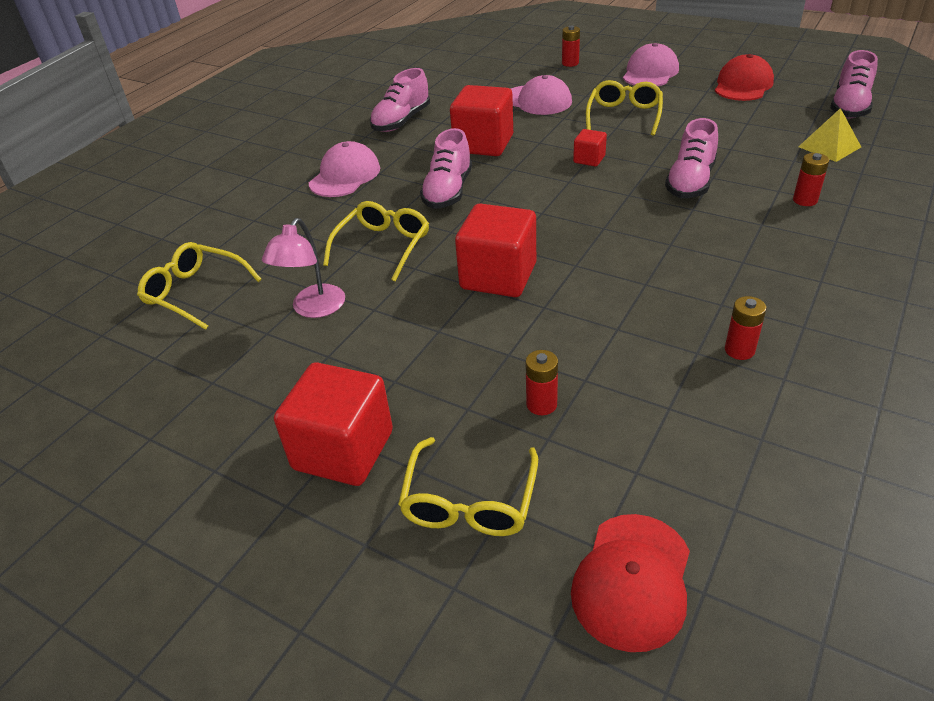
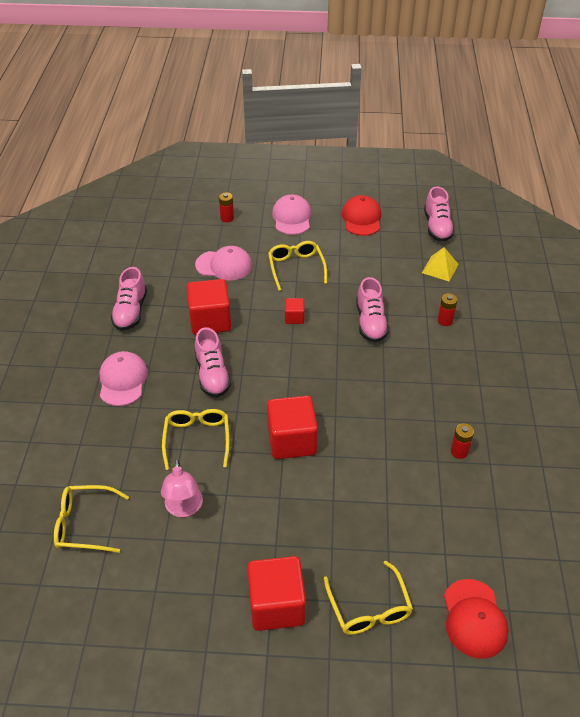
camera: 30 degrees left, 5 degrees up
(541, 404) = (372, 529): red battery -> none

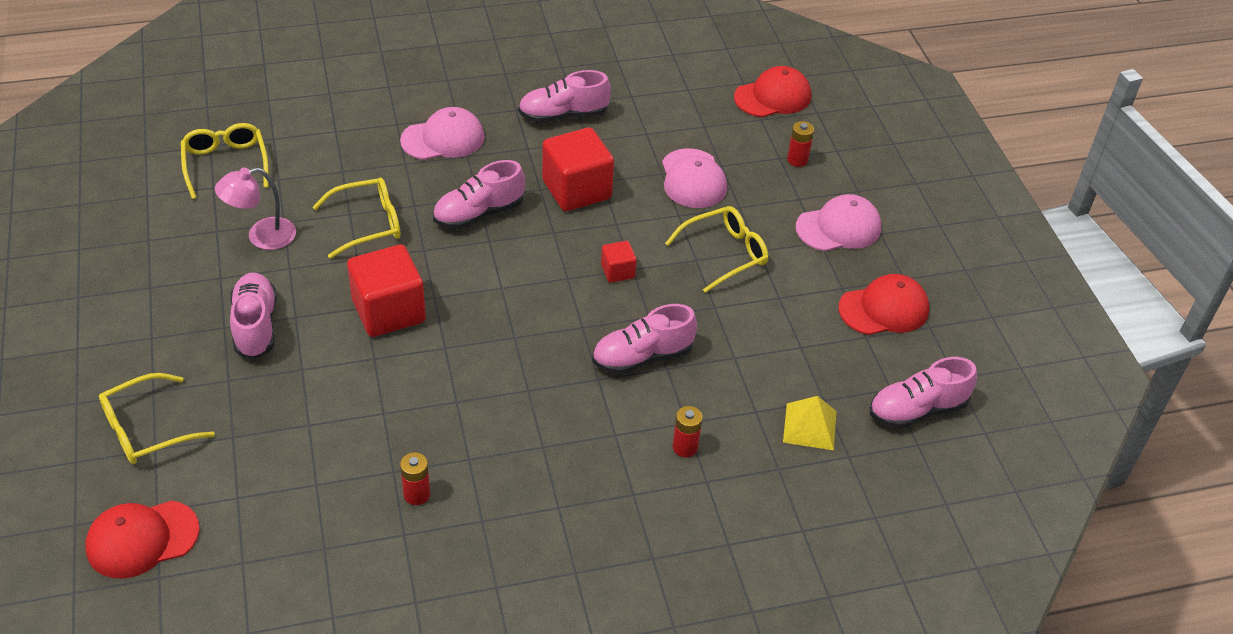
camera: 70 degrees right, 0 degrees up
(164, 213) = (773, 97): none -> red cap
(276, 605) = (141, 343): red cube -> none
(281, 524) = (255, 326): none -> pink shoe

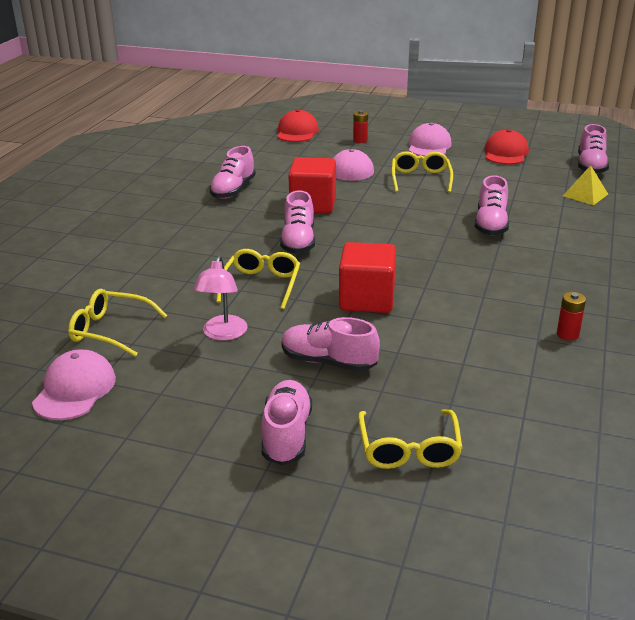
camera: 55 degrees left, 15 degrees down
(128, 342) = (287, 435): none -> pink shoe
(142, 539) = (545, 482): red cap -> none
(443, 139) = (202, 234): pink cap -> pink cap (75, 390)
(617, 271) = (405, 212): red cube -> none
(685, 447) = (580, 232): red battery -> none

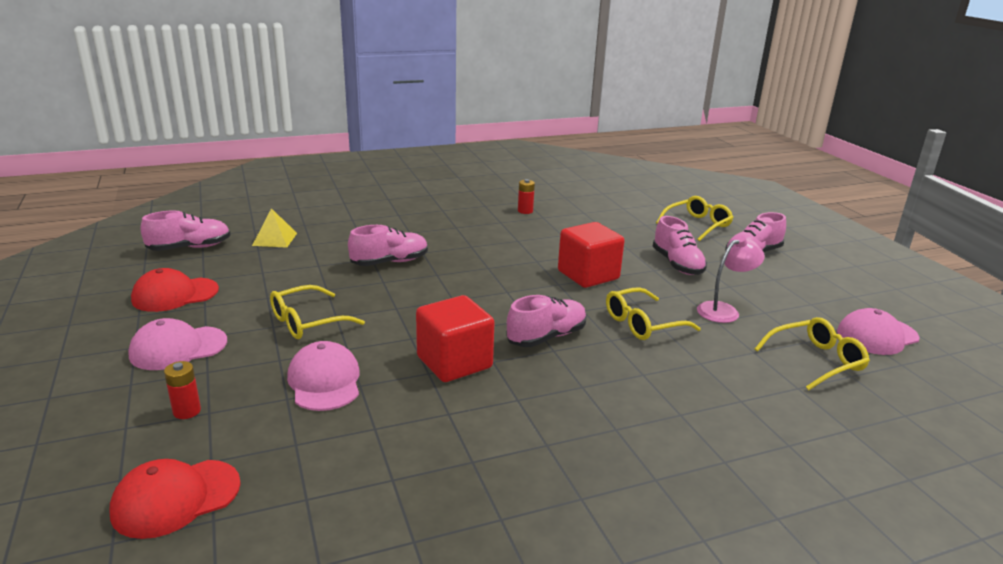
camera: 130 degrees left, 5 degrees down
(109, 330) = (817, 361): yellow glasses -> yellow glasses turned 90 degrees counterclockwise
(233, 190) = (483, 442): pink shoe -> none

